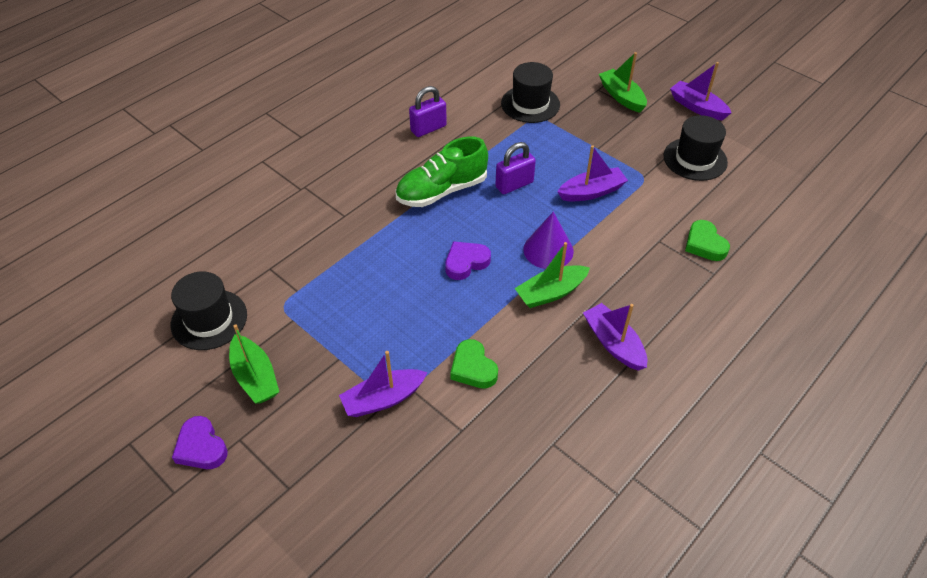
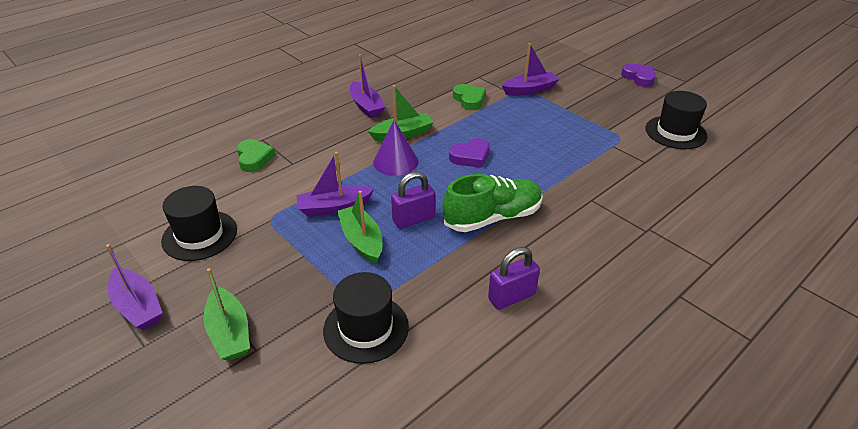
camera: 175 degrees left, 10 degrees down
(255, 377) = (621, 103): green boat -> green boat (362, 240)

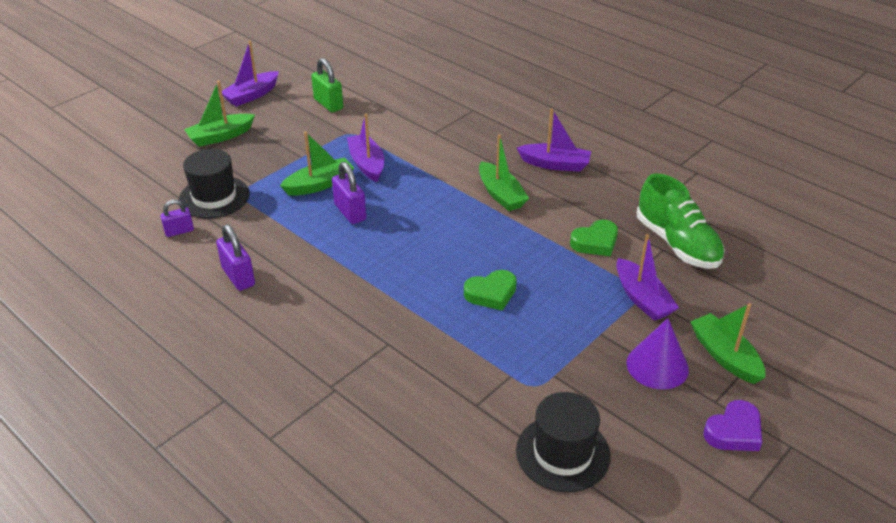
camera: 85 degrees right, 0 degrees up
(200, 235) = (328, 104): black hat -> green padlock
(254, 158) = (439, 110): green heart -> green heart (491, 293)
(366, 106) = (555, 164): purple boat -> purple boat turned 135 degrees counterclockwise
(395, 162) = (446, 194): purple cone -> purple cone (657, 366)
(429, 356) = (179, 231): none -> purple padlock
(470, 157) = (464, 246): purple heart -> none
(492, 217) = (353, 264): green shoe -> green shoe (677, 244)
(579, 71) = (725, 356): none -> green boat

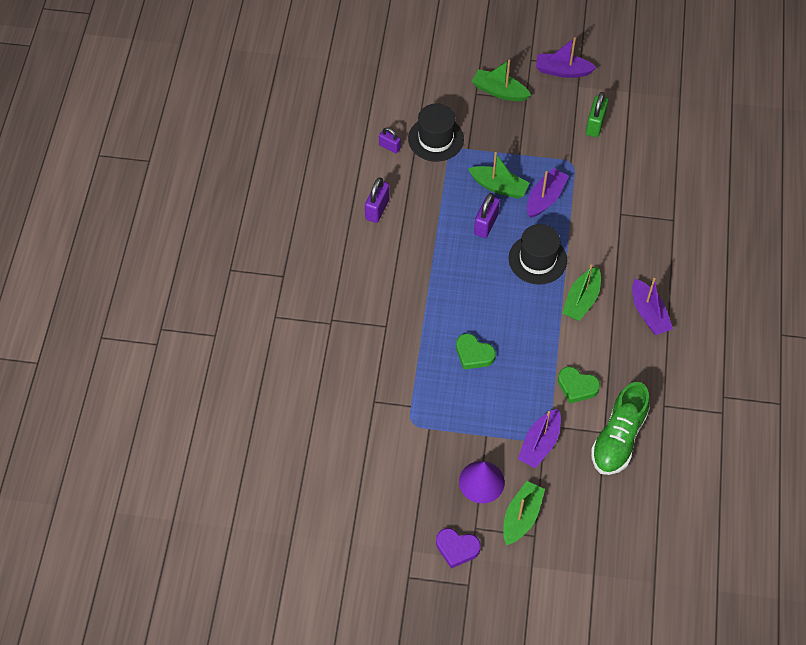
camera: 55 degrees right, 20 degrees up
(563, 453) = (371, 465): black hat -> black hat (537, 259)

